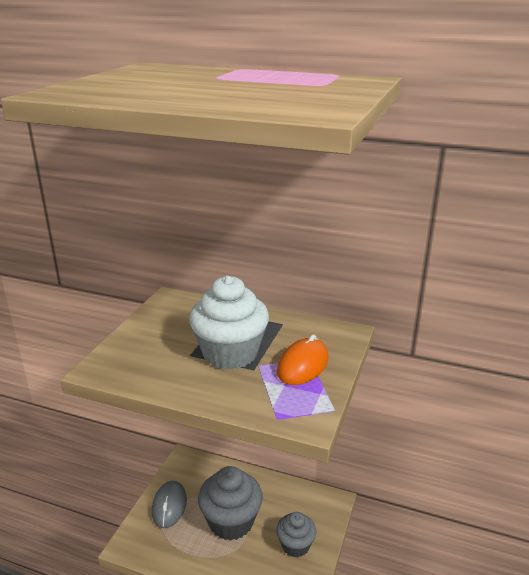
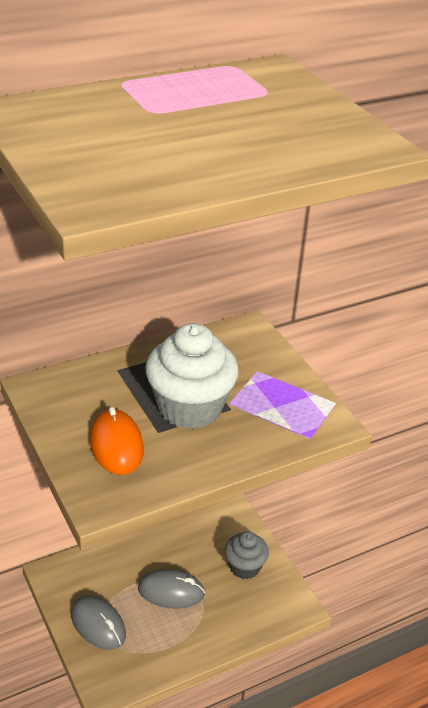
camera: 50 degrees left, 10 degrees up
(231, 521) = (171, 591): grey cupcake -> grey mouse
(303, 365) = (261, 380): orange mouse -> orange mouse (116, 445)

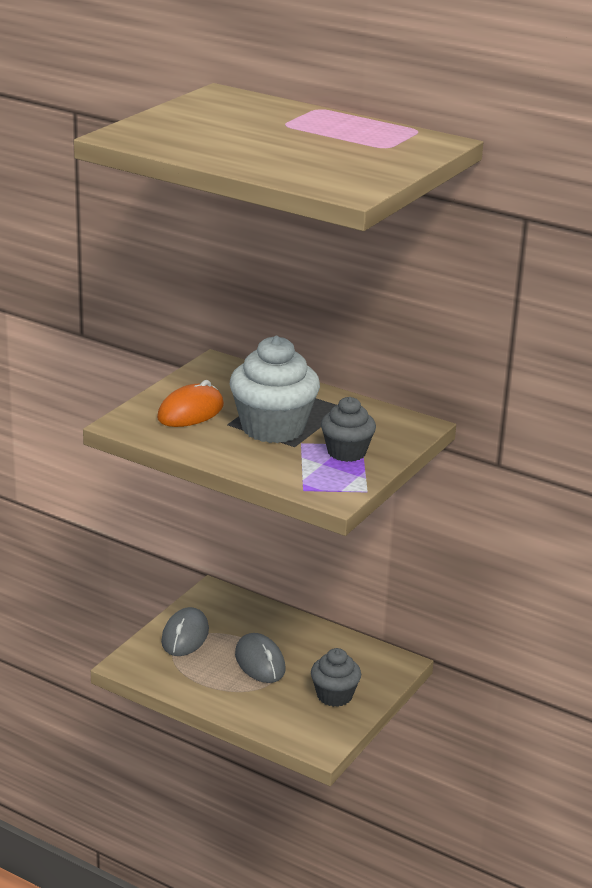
camera: 60 degrees right, 10 degrees down
(264, 385) = (346, 452): none -> grey cupcake

